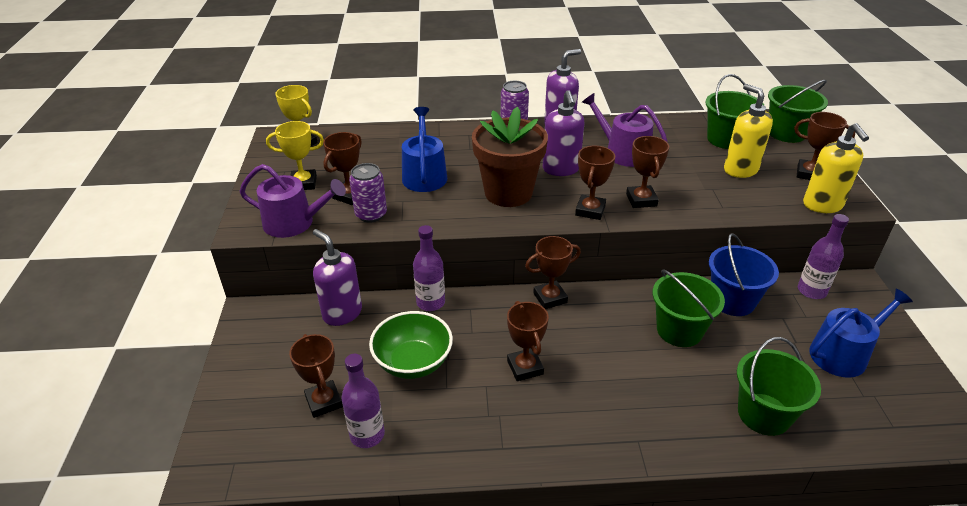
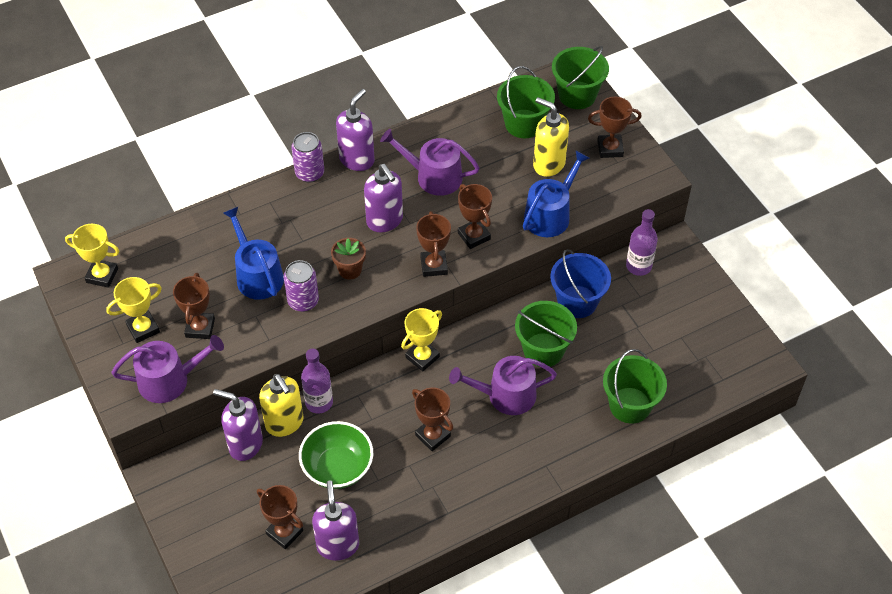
camera: 25 degrees left, 15 degrees up
(367, 435) = (338, 545): purple bottle -> purple soap dispenser
(371, 214) = (236, 343): purple can -> purple can (303, 301)
(508, 193) = (350, 270): brown flower pot -> brown flower pot, size x0.48
(550, 298) = (422, 357): brown trophy -> yellow trophy
(620, 357) = (505, 395): none -> purple watering can
(822, 205) = (629, 187): yellow soap dispenser -> yellow soap dispenser (284, 423)
(843, 353) = (676, 324): blue watering can -> blue watering can (550, 214)

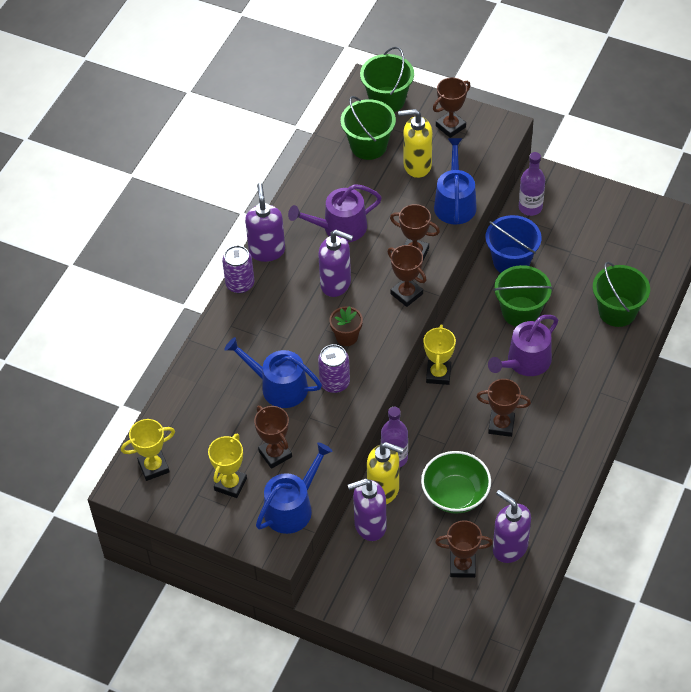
camera: 35 degrees left, 0 degrees up
(170, 380) = (292, 507): purple watering can -> blue watering can

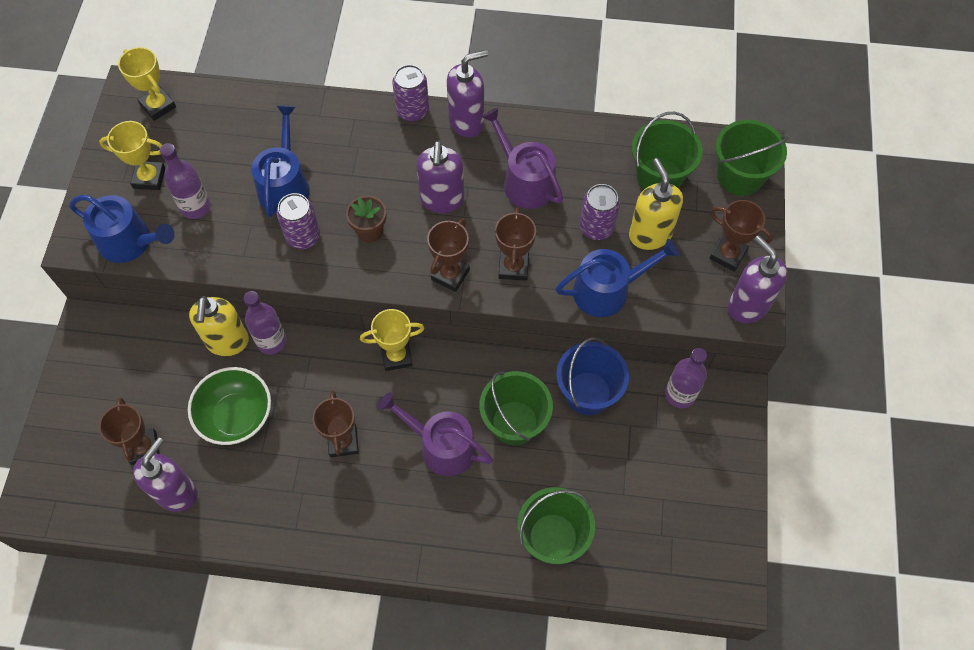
camera: 70 degrees right, 10 degrees up
(275, 454) = (195, 207): brown trophy -> purple bottle
(370, 525) = (179, 340): purple soap dispenser -> purple soap dispenser (747, 306)
(399, 195) = (596, 227): none -> purple can

